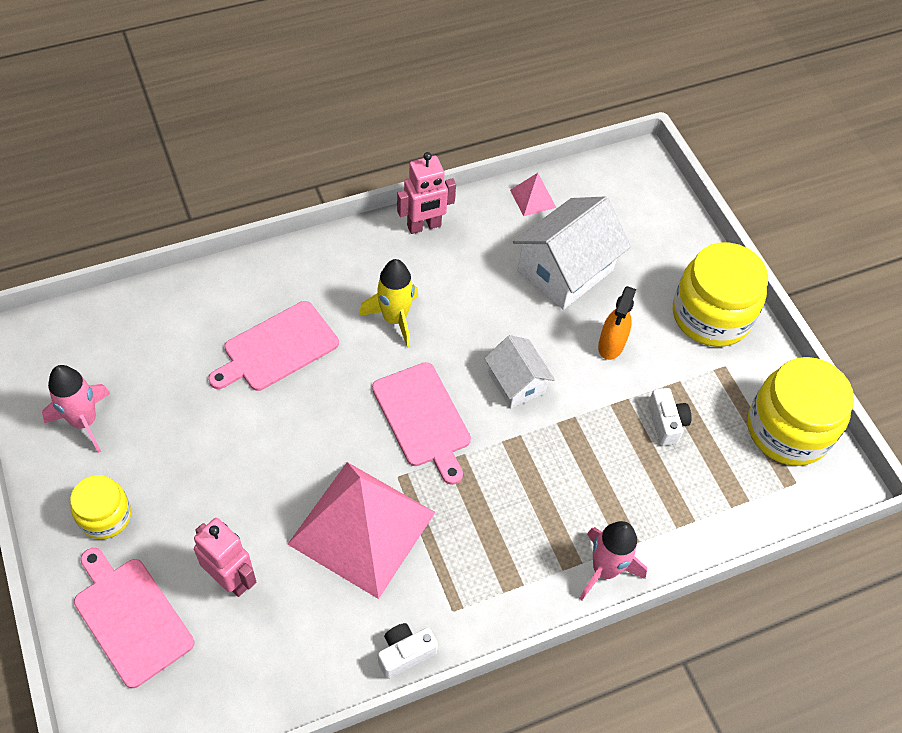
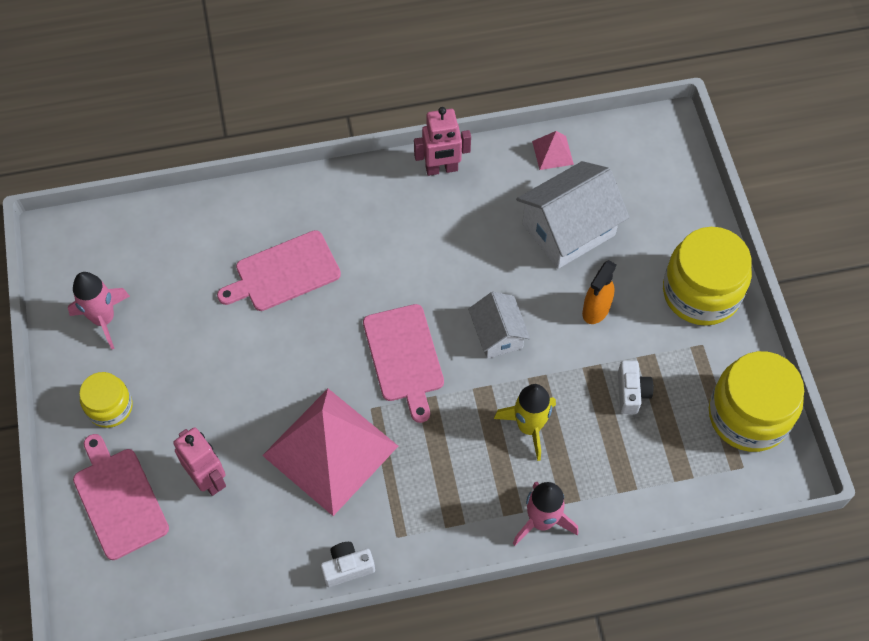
camera: 15 degrees right, 5 degrees up
(394, 319) = (396, 258): yellow rocket -> yellow rocket (529, 427)

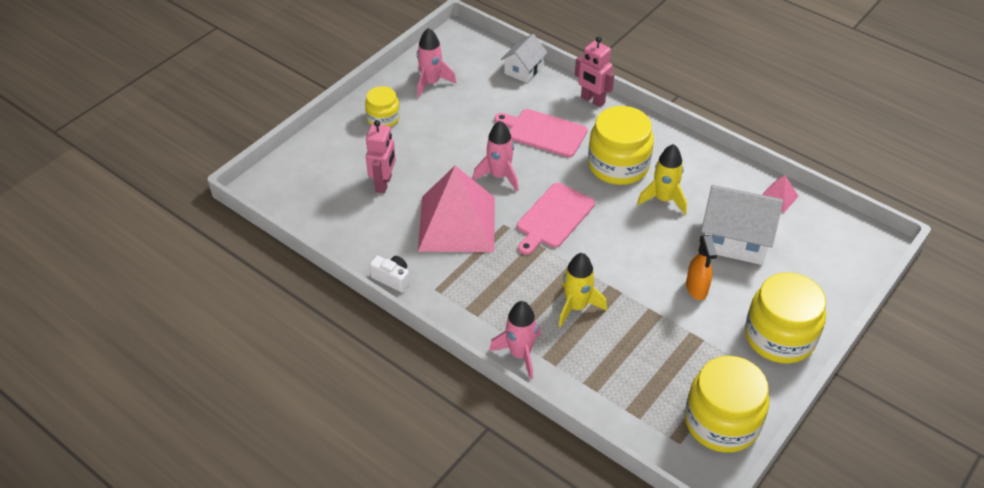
camera: 50 degrees right, 15 degrees down
(119, 499) = (334, 157): pink cutting board -> none
(303, 361) = (499, 176): none -> pink rocket
(391, 245) = (618, 165): none -> yellow jar
(441, 169) = (697, 155): pink robot -> pink robot (592, 100)
(469, 245) = (663, 199): none -> yellow rocket
(497, 334) = (620, 251): white house -> white house (523, 70)
(595, 310) = (696, 289): orange spray bottle -> orange spray bottle turned 90 degrees counterclockwise
(631, 392) = (661, 345): white camera -> none

